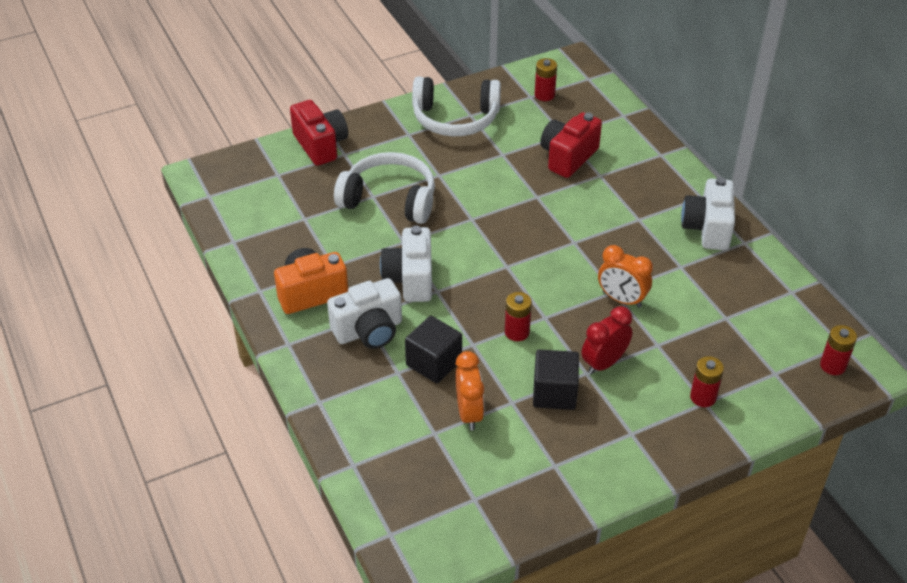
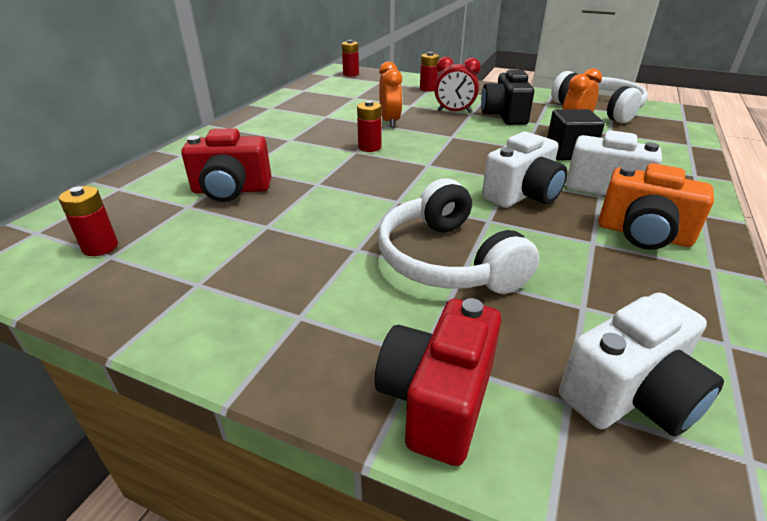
camera: 130 degrees left, 10 degrees down
(455, 119) = (219, 292): white headphones -> white headphones (599, 109)
(517, 332) = (483, 139): red battery -> red battery (369, 147)
(554, 393) = (504, 116): black cube -> black camera
(707, 228) = (269, 119): white camera -> white camera (630, 395)

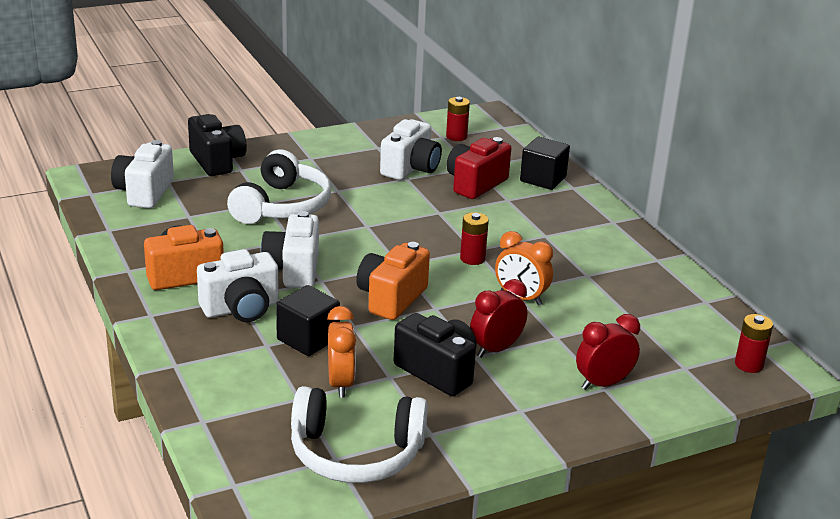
camera: 130 degrees right, 5 degrees down
(178, 169) = (543, 179): none -> black cube
(237, 234) = (411, 168): none -> white camera
(428, 89) = (603, 383): red battery -> red clock
(437, 400) = (217, 161): red camera -> black camera
(447, 260) = (282, 206): white headphones -> white headphones turned 90 degrees clockwise
(472, 150) = (391, 298): none -> orange camera

